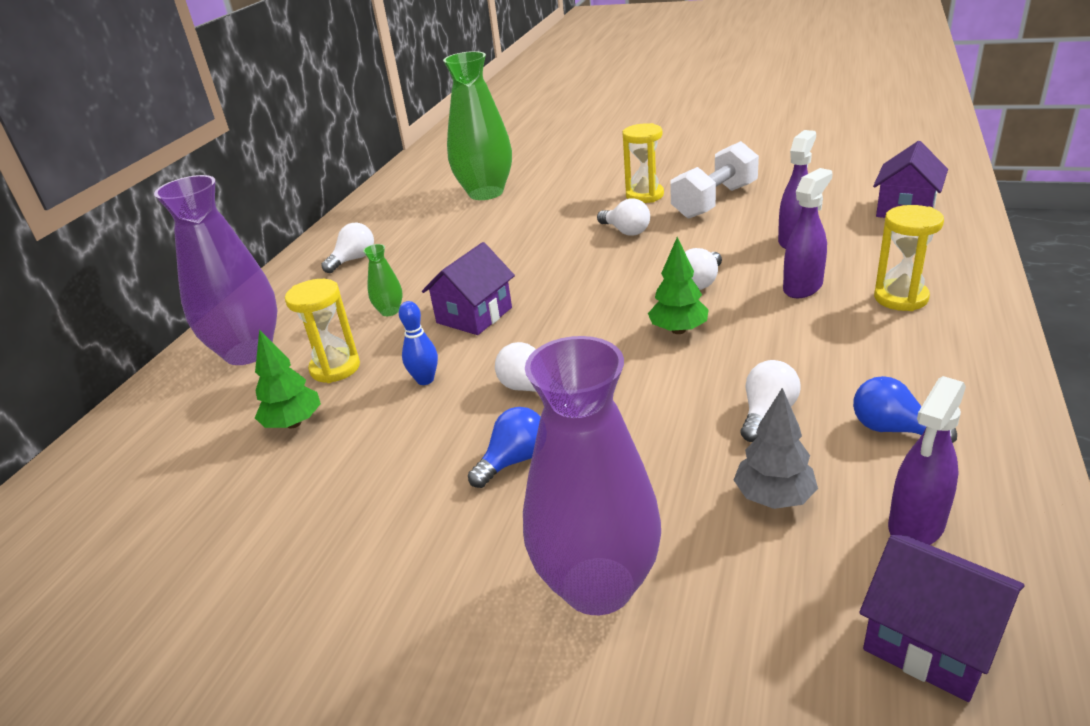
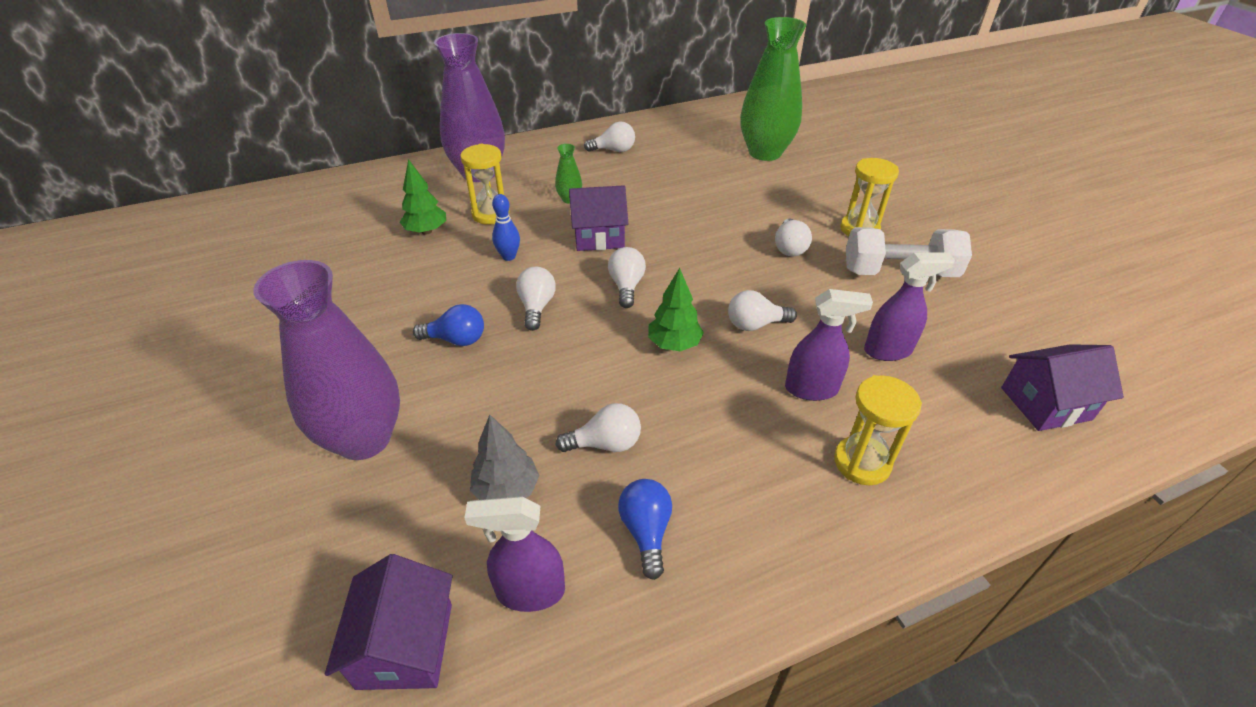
camera: 45 degrees right, 10 degrees up
(569, 326) = (626, 286): none -> white light bulb

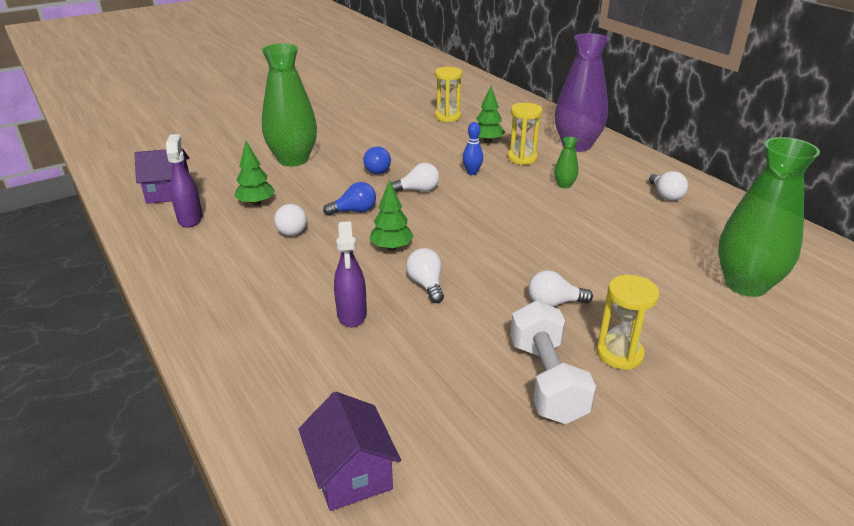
camera: 80 degrees right, 10 degrees down
(364, 438) = (293, 159): purple vase -> green vase
(507, 490) = (256, 203): grey tree -> green tree
(599, 236) = (517, 203): purple house -> none
(626, 286) = (455, 222): white light bulb -> none
(646, 531) = (222, 249): blue light bulb -> blue light bulb (354, 211)
(862, 462) = (273, 339): yellow hourglass -> yellow hourglass (447, 117)
(888, 350) = (410, 362): purple spray bottle -> none

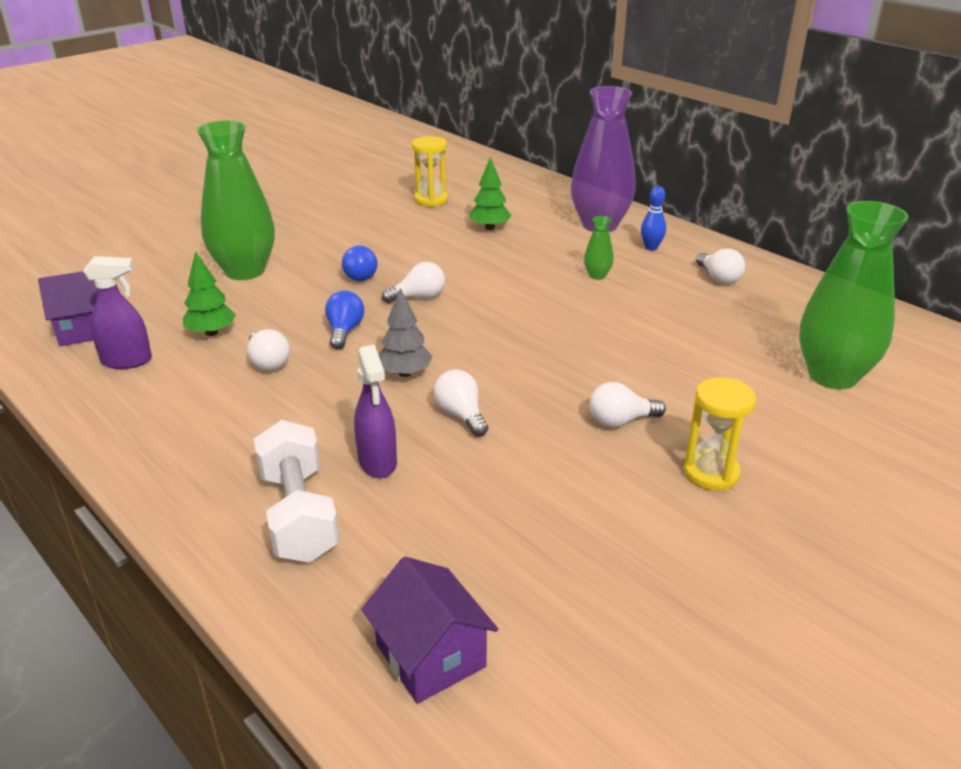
camera: 10 degrees left, 0 degrees up
(190, 219) = (127, 361): purple spray bottle -> purple spray bottle turned 105 degrees clockwise
(354, 211) = (344, 331): blue light bulb -> blue light bulb turned 60 degrees counterclockwise
(391, 247) = (405, 373): green tree -> grey tree
(472, 172) = (480, 269): blue bowling pin -> blue bowling pin (651, 248)
(522, 158) = (537, 246): yellow hourglass -> none
(546, 380) = (635, 514): white dumbbell -> white dumbbell (298, 514)

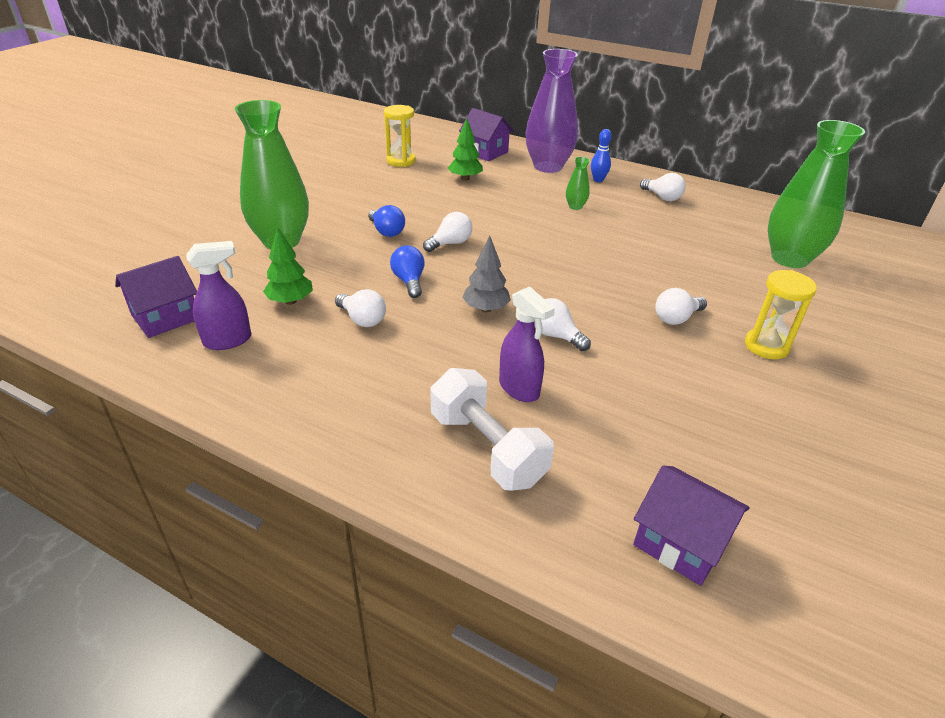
camera: 20 degrees left, 5 degrees up
(536, 200) = (485, 152): none -> purple house

